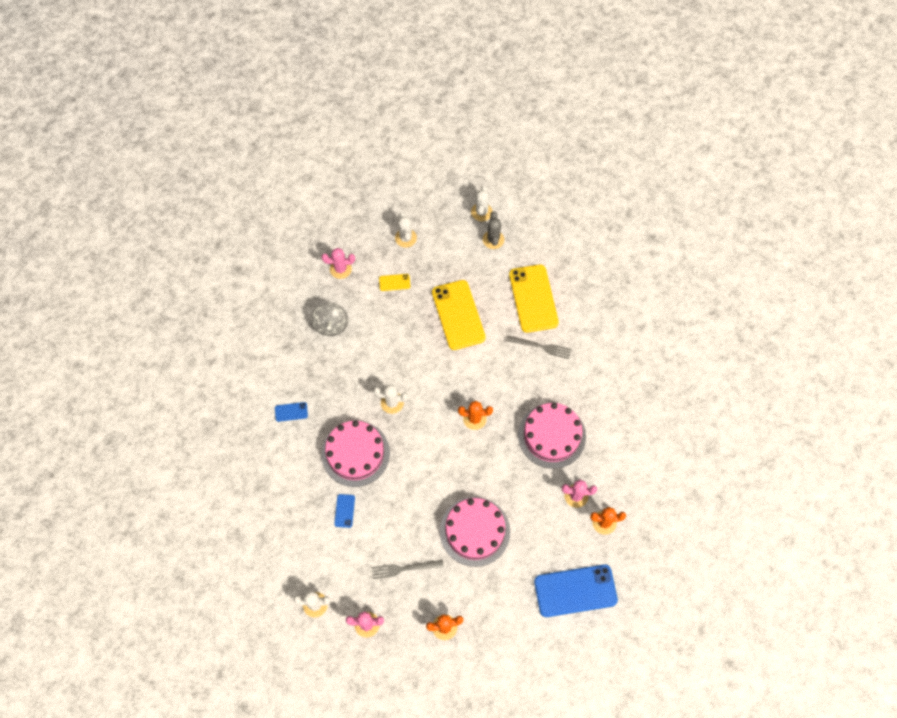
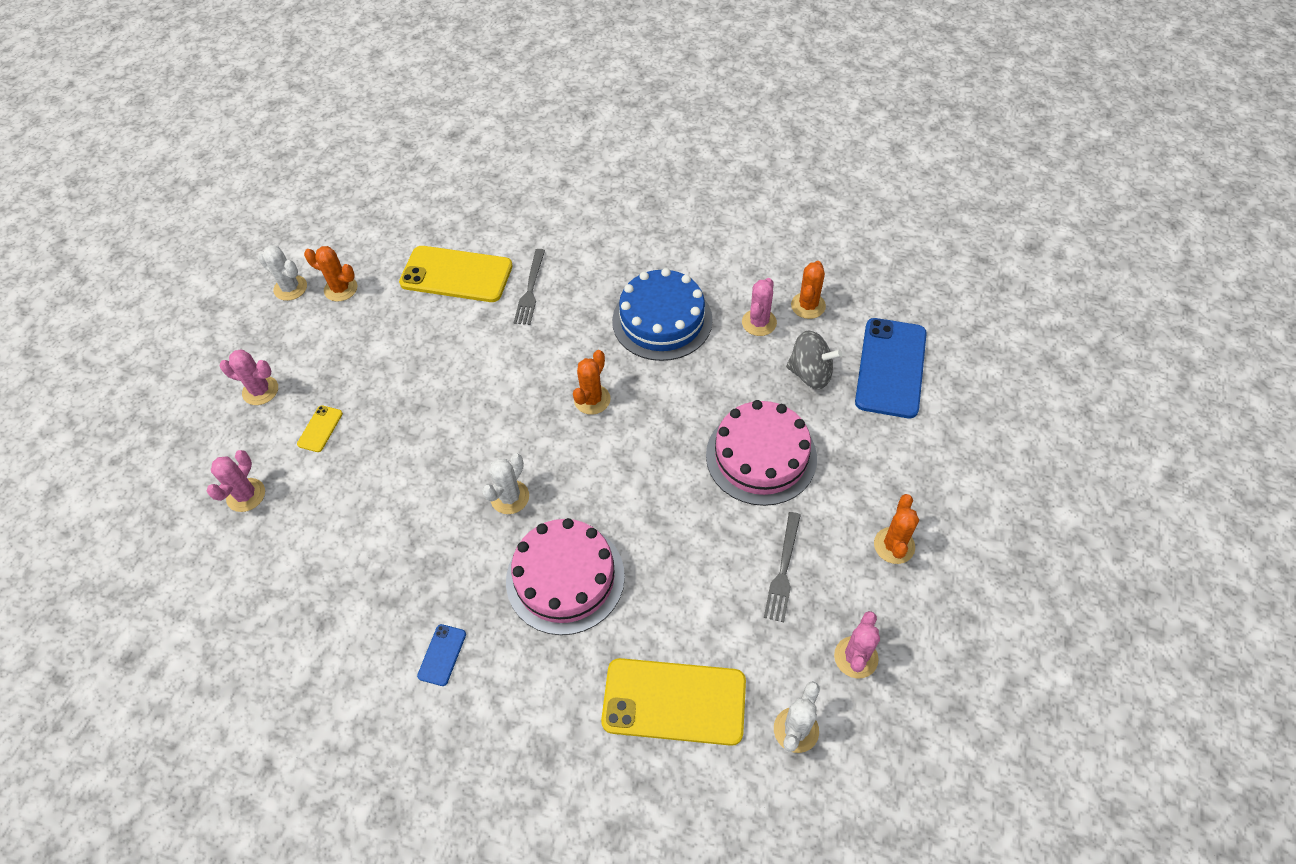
camera: 65 degrees left, 10 degrees down
(331, 325) = (330, 541): grey spinning top -> grey spinning top (810, 373)
(344, 511) = (653, 627): blue phone -> none
(405, 238) = (260, 390): white cactus -> pink cactus
(458, 315) = (424, 366): yellow phone -> yellow phone (674, 701)
(493, 239) = (341, 289): grey cactus -> orange cactus
(541, 347) = (530, 290): grey fork -> grey fork turned 150 degrees clockwise
(551, 435) = (662, 320): pink cake -> blue cake

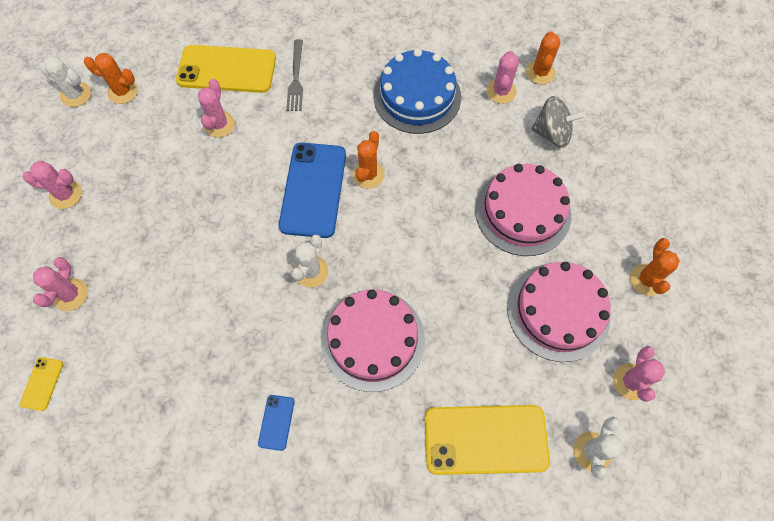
camera: 10 degrees left, 10 degrees up
(320, 429) = (128, 225): yellow phone -> yellow phone (42, 383)
(438, 332) = (219, 124): none -> pink cactus
(783, 570) = (558, 311): grey fork -> pink cake
(891, 368) = (618, 122): blue phone -> blue phone (313, 190)

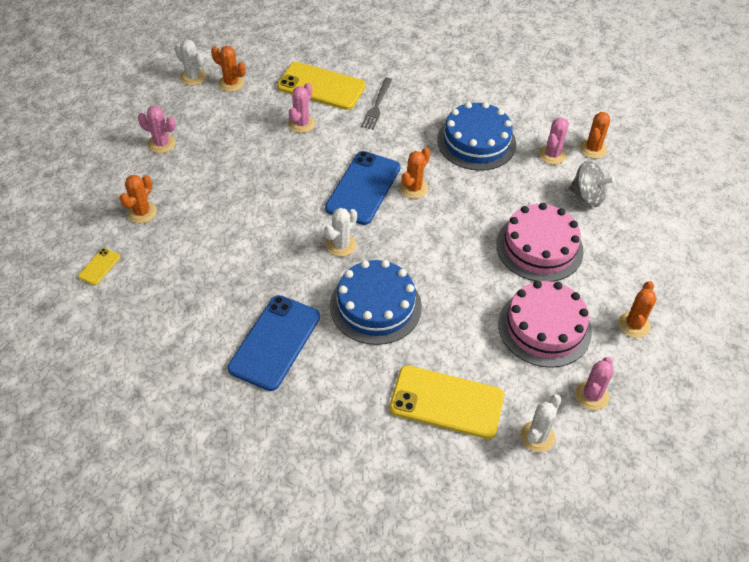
camera: 15 degrees right, 15 degrees down
(70, 294) = (142, 212): pink cactus -> orange cactus
(276, 422) = (275, 342): blue phone -> blue phone, size x2.29
(373, 339) = (375, 306): pink cake -> blue cake

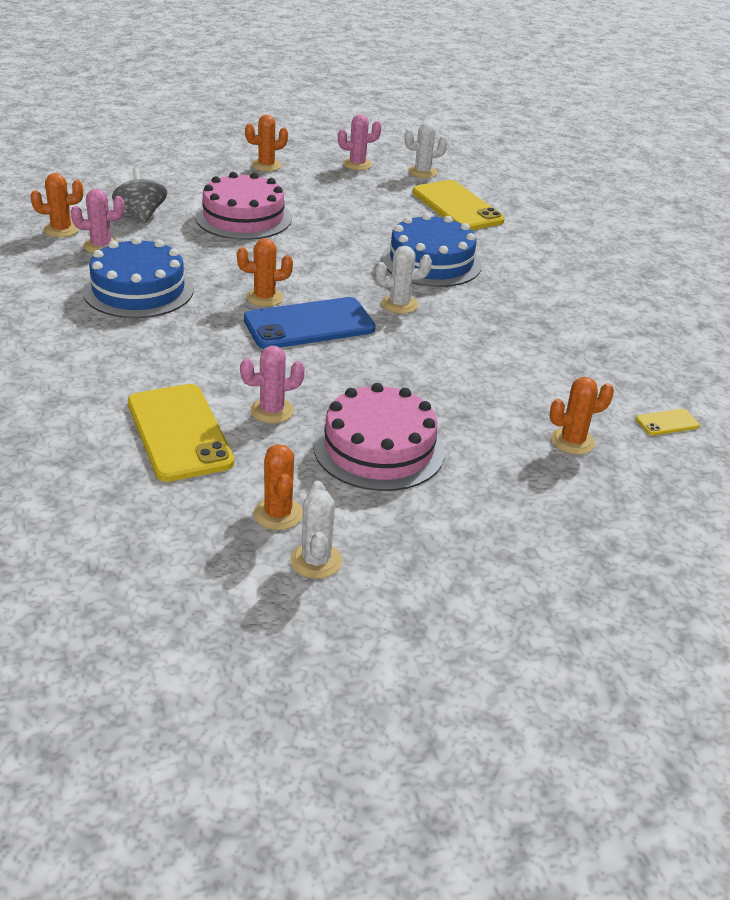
camera: 135 degrees left, 15 degrees down
(161, 143) = (469, 498): pink cactus -> none
(275, 342) = (545, 289): blue phone -> none
(377, 105) = (160, 374): grey fork -> none
(544, 327) = (327, 193): pink cake -> pink cake (379, 448)

